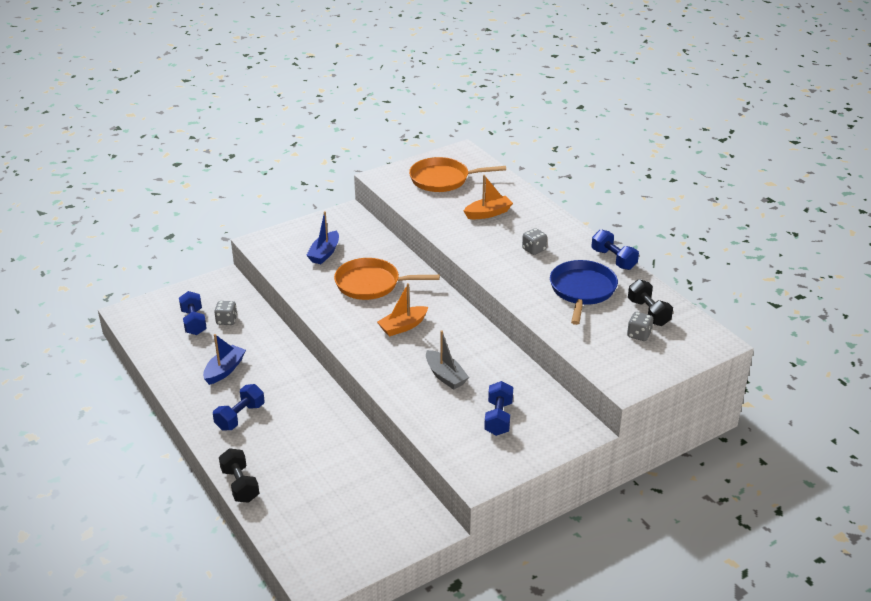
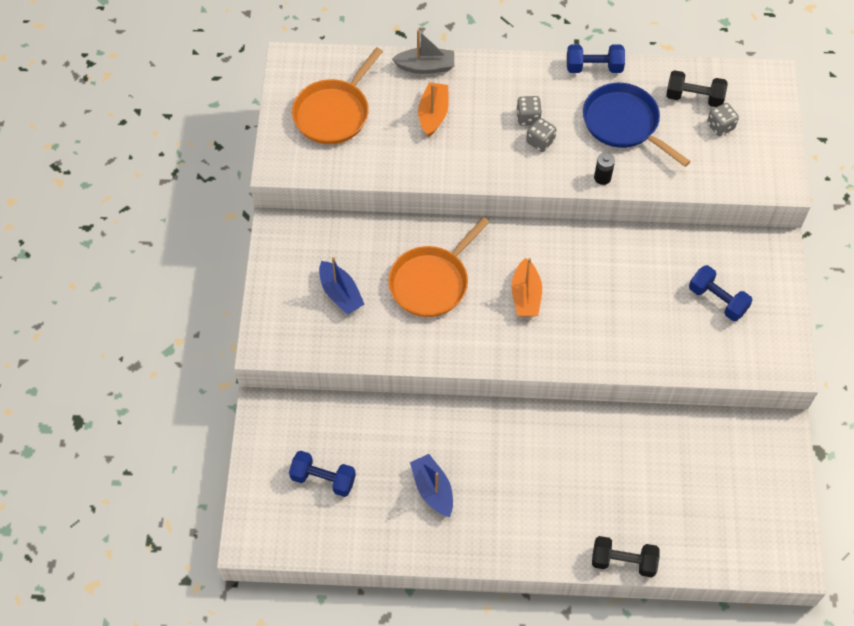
camera: 55 degrees left, 25 degrees up
(227, 320) = (345, 445): grey dice -> grey dice (540, 141)
(240, 417) = (520, 512): blue dumbbell -> none
(445, 376) = (629, 305): grey boat -> grey boat (426, 67)
(523, 299) = (602, 177): none -> black battery

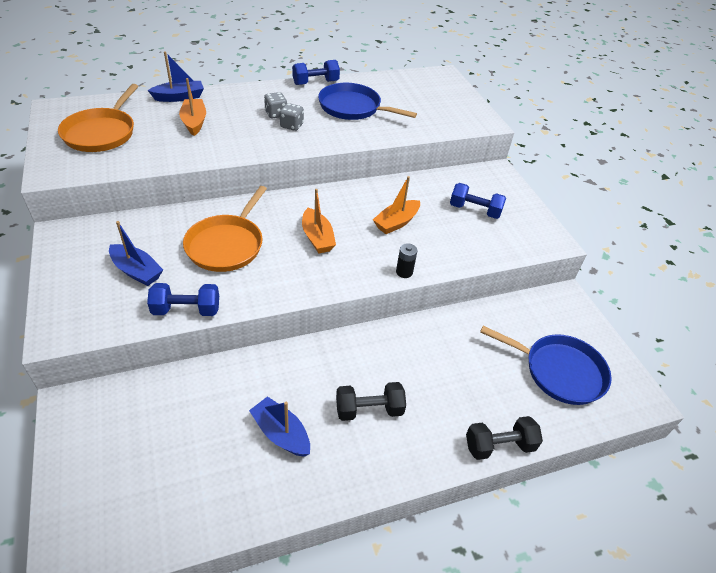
camera: 25 degrees left, 15 degrees down
(323, 479) = (153, 459): blue dumbbell -> blue dumbbell (186, 310)
(426, 67) = (179, 97): grey boat -> blue boat
(602, 177) = (352, 139): black battery -> black battery (404, 272)
(618, 296) = (396, 222): none -> orange boat
(694, 97) = (397, 89): black dumbbell -> black dumbbell (369, 409)
(720, 126) = (424, 100): grey dice -> none
(724, 510) = (559, 371): none -> blue pan

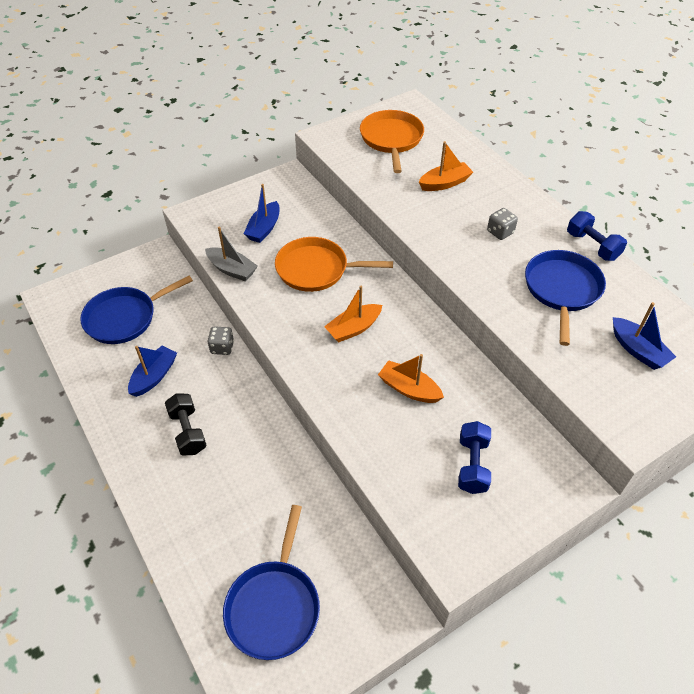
camera: 80 degrees right, 5 degrees up
(101, 133) = (391, 139): orange pan -> orange pan turned 90 degrees clockwise
(168, 458) = (124, 318): none -> blue pan
(179, 97) = (480, 161): blue boat -> blue boat (637, 350)
(186, 310) = (232, 270): blue dumbbell -> grey boat
(291, 126) = (486, 249): grey dice -> grey dice (222, 347)
(404, 272) = (332, 409): black battery -> none
(499, 445) = (167, 547): black dumbbell -> none

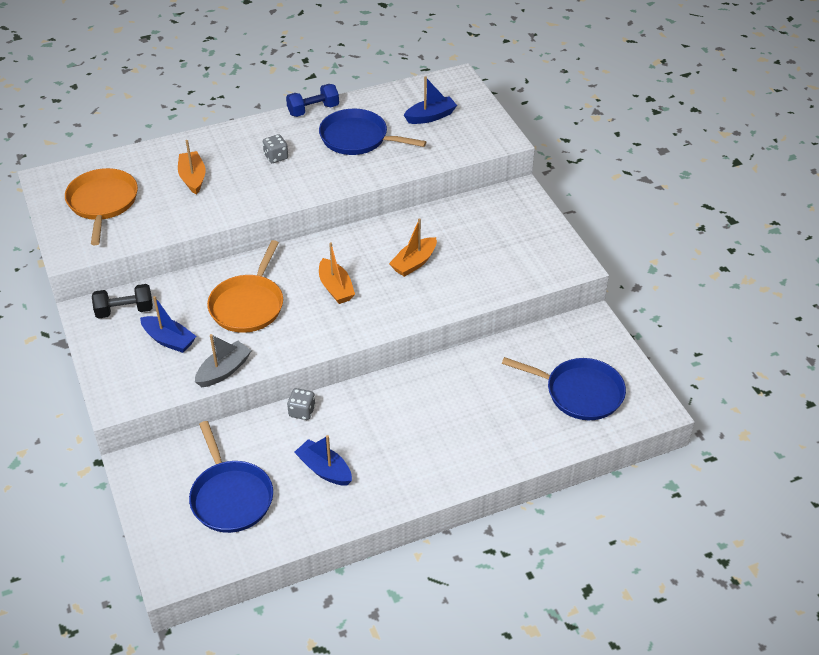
camera: 80 degrees left, 5 degrees down
(188, 431) = (401, 443): black dumbbell -> black dumbbell (124, 310)
(391, 139) = (102, 202): orange pan -> orange pan turned 75 degrees clockwise
(472, 465) = (495, 240): blue dumbbell -> none

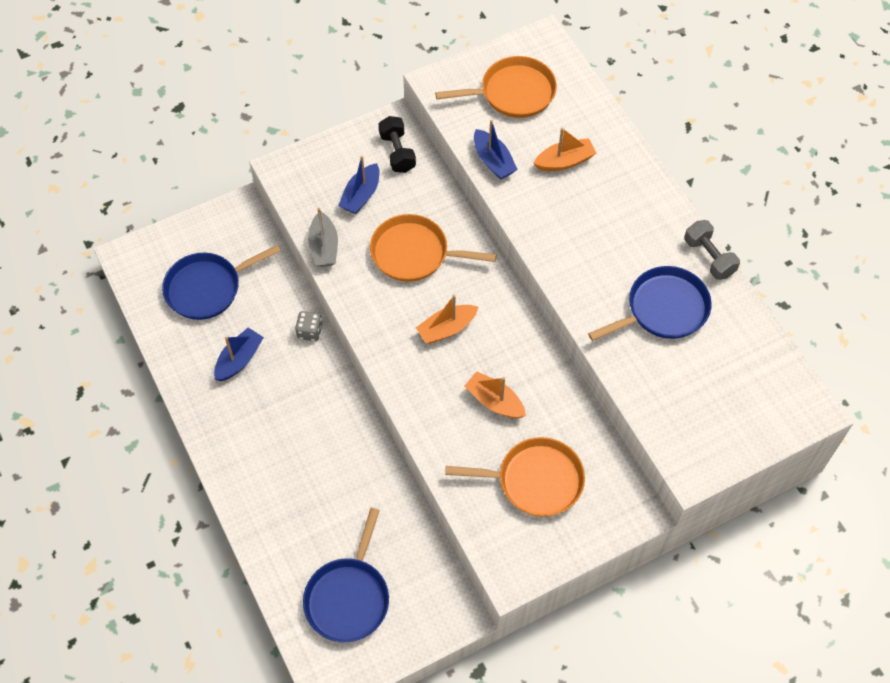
camera: 85 degrees right, 15 degrees up
(224, 371) = (324, 247): grey boat -> grey boat turned 45 degrees clockwise
(276, 157) = (613, 232): grey dice -> none
(313, 110) = (709, 257): blue dumbbell -> grey dumbbell
(357, 138) = (663, 309): blue pan -> blue pan turned 45 degrees clockwise
(430, 116) = (722, 385): blue boat -> blue boat (493, 161)
(490, 244) = (535, 480): none -> orange pan

